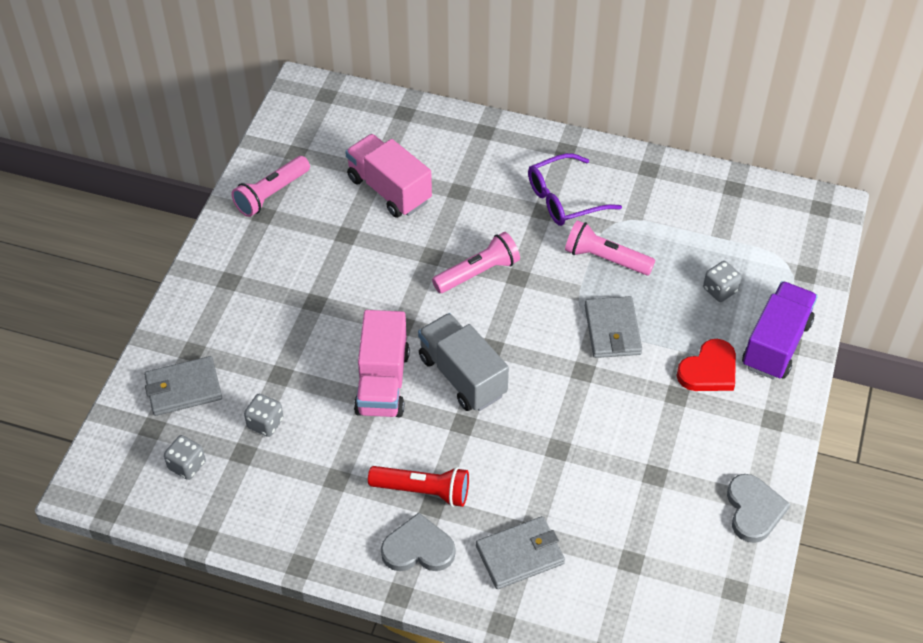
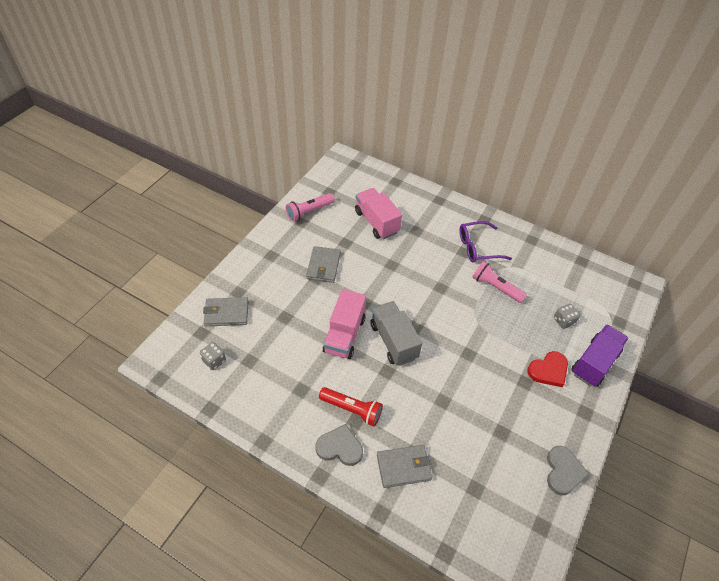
camera: 10 degrees right, 0 degrees up
(265, 423) = (268, 345): grey dice -> none
(478, 273) = (417, 280): pink flashlight -> none
(612, 330) = (492, 332): grey wallet -> grey wallet (323, 266)

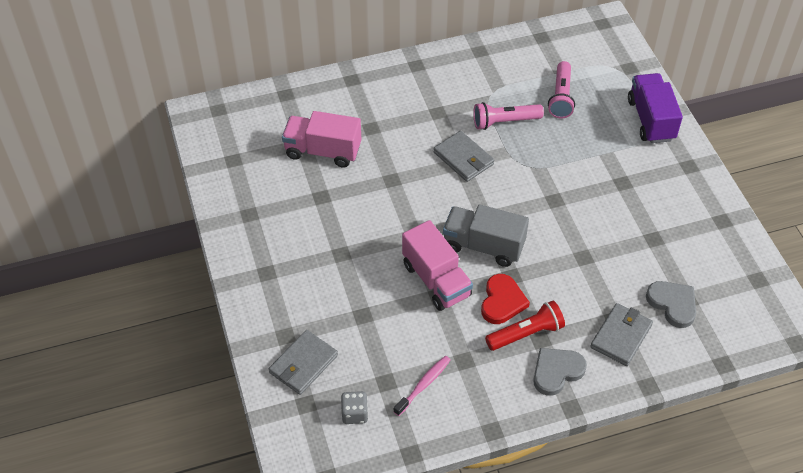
camera: 45 degrees left, 0 degrees up
(264, 381) = (423, 385): none -> pink toothbrush
(309, 211) = (242, 197): pink flashlight -> pink flashlight (561, 97)
(323, 266) = (332, 237): grey wallet -> grey wallet (463, 158)
(478, 247) = (444, 97): purple glasses -> none
(548, 370) = (627, 157): red heart -> red heart (502, 301)
(563, 321) = (590, 104): grey dice -> none
(563, 472) = (726, 226): grey heart -> grey heart (673, 304)

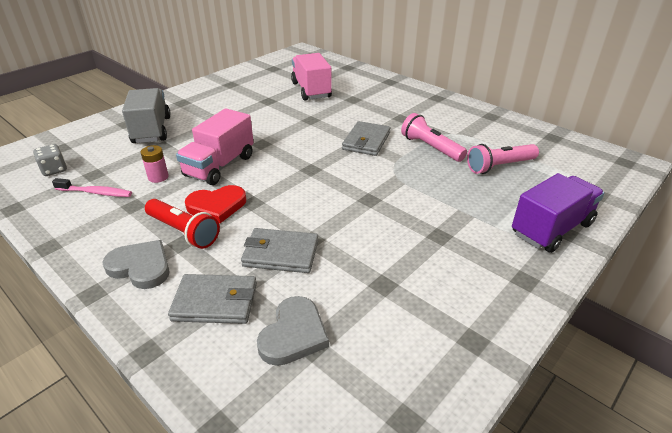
camera: 60 degrees right, 15 degrees down
(303, 364) = (100, 136): grey wallet -> grey wallet (280, 253)
(426, 331) = (158, 177): none -> pink battery
(483, 246) = (276, 177): grey truck -> grey truck (152, 130)

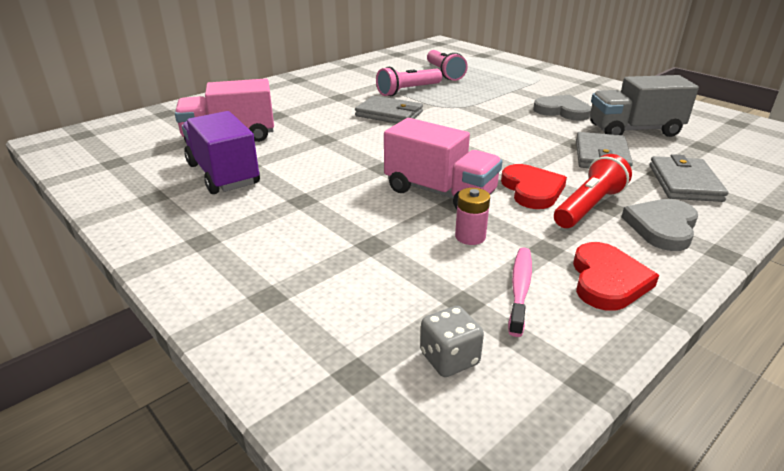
camera: 85 degrees left, 5 degrees down
(87, 227) = (607, 280): none -> red heart
(152, 130) = (310, 261): grey truck -> grey truck (634, 130)
(293, 334) = (696, 151): grey heart -> grey heart (562, 111)
(551, 229) = (530, 71): purple truck -> purple truck (223, 174)

